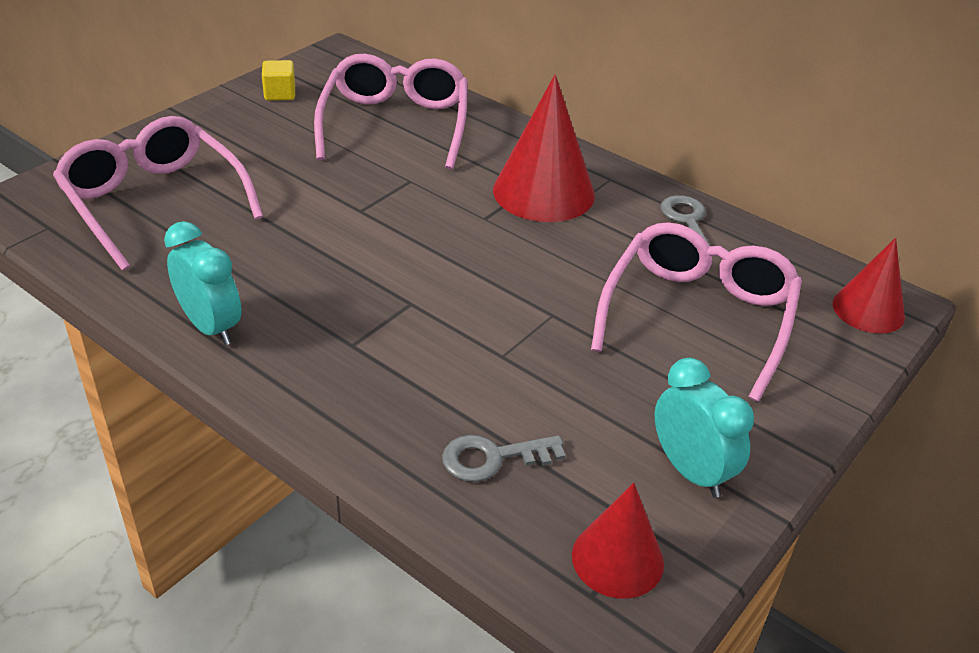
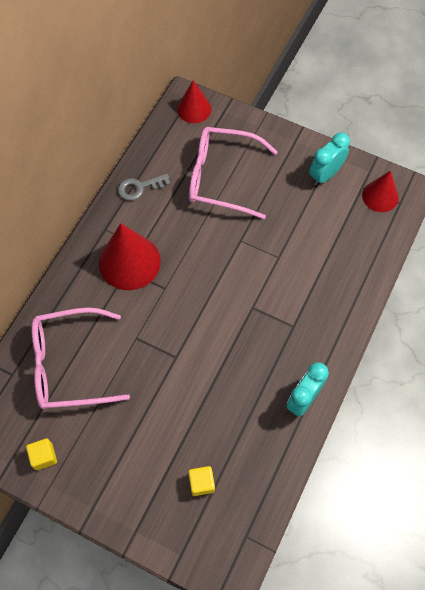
camera: 100 degrees left, 25 degrees up
(154, 202) = (201, 483): pink glasses -> yellow cube
(493, 458) = (345, 248): grey key -> none

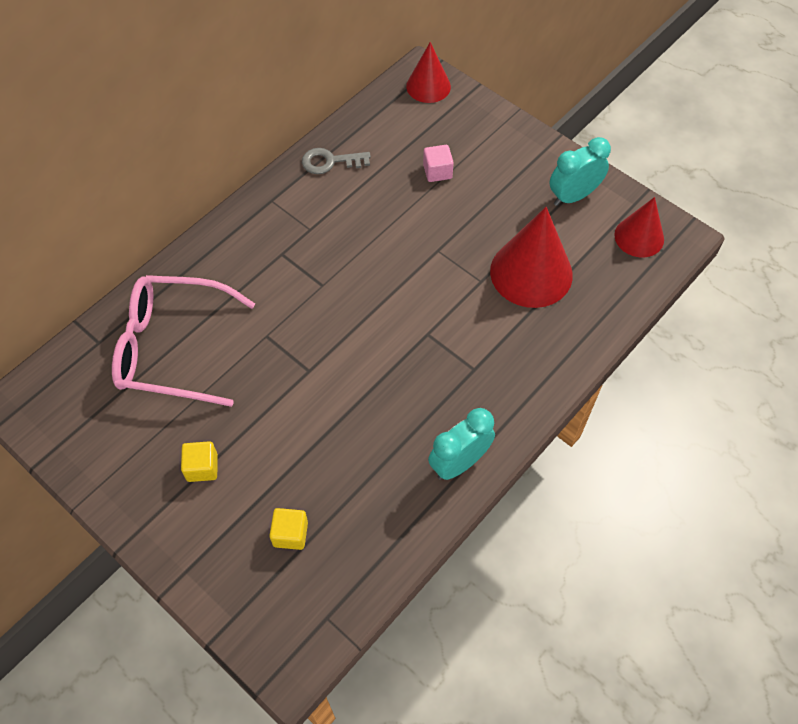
camera: 15 degrees right, 5 degrees down
(44, 456) = (102, 449): yellow cube -> yellow cube (202, 467)
(129, 262) = (288, 244): red cone -> red cone (531, 272)
(222, 178) = (437, 172): pink glasses -> pink cube

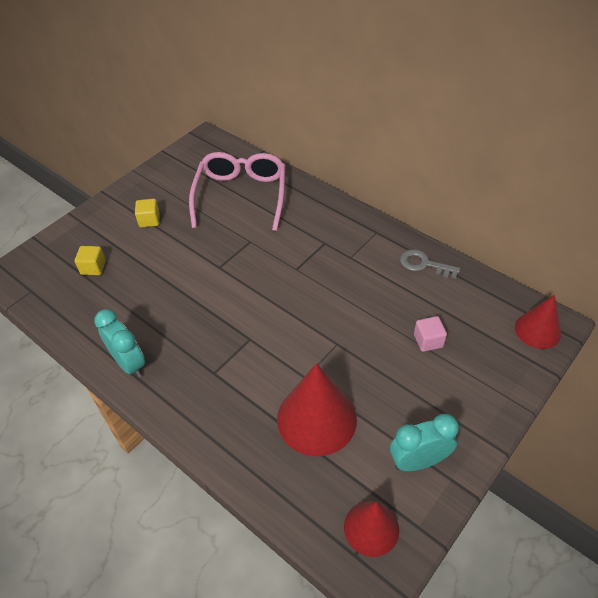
camera: 90 degrees right, 10 degrees down
(330, 162) = (424, 264): grey key -> grey key turned 60 degrees counterclockwise
(573, 196) = (418, 461): turquoise clock -> turquoise clock turned 75 degrees counterclockwise

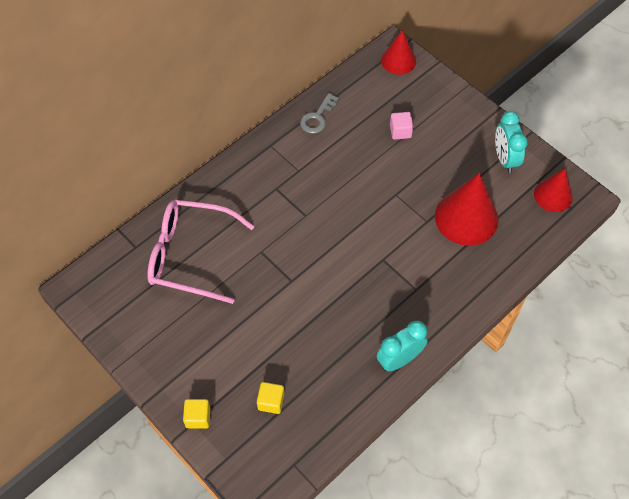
camera: 85 degrees left, 10 degrees up
(149, 220) = (208, 347): yellow cube -> yellow cube (198, 417)

